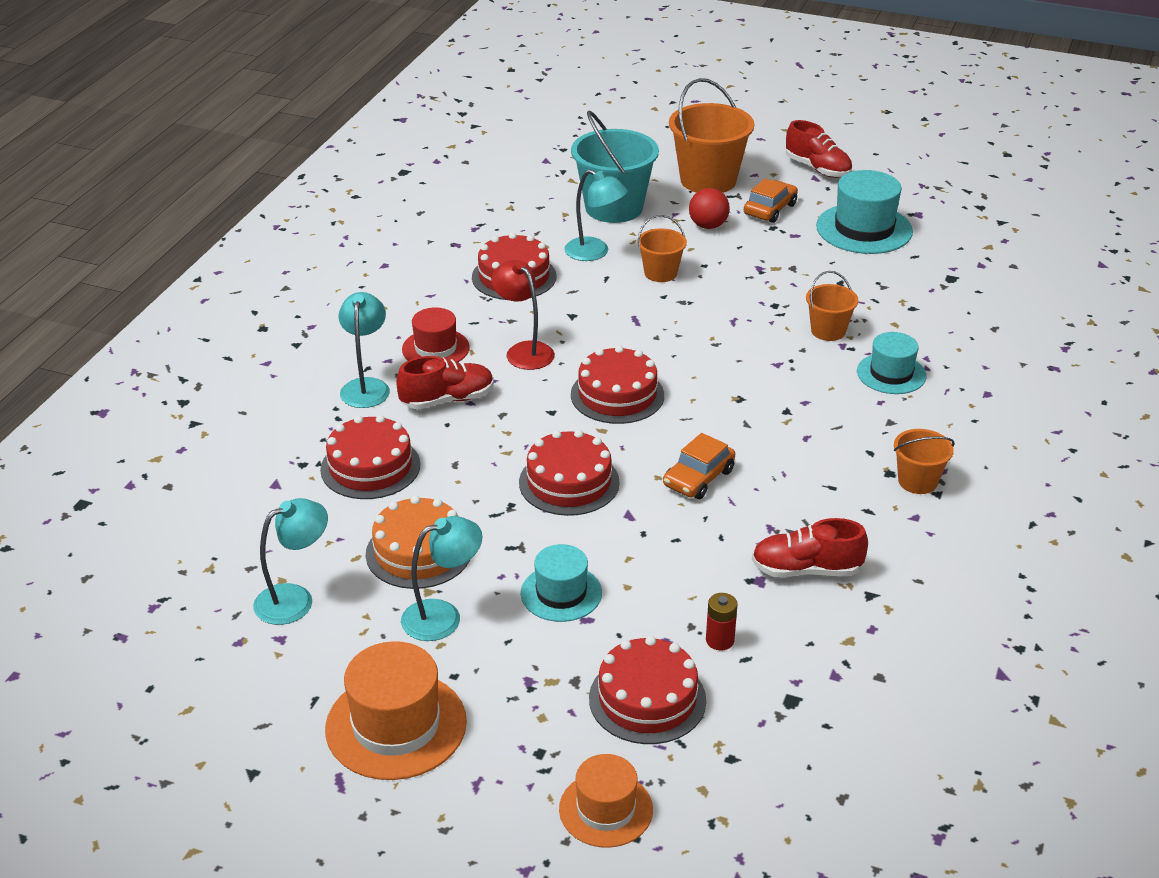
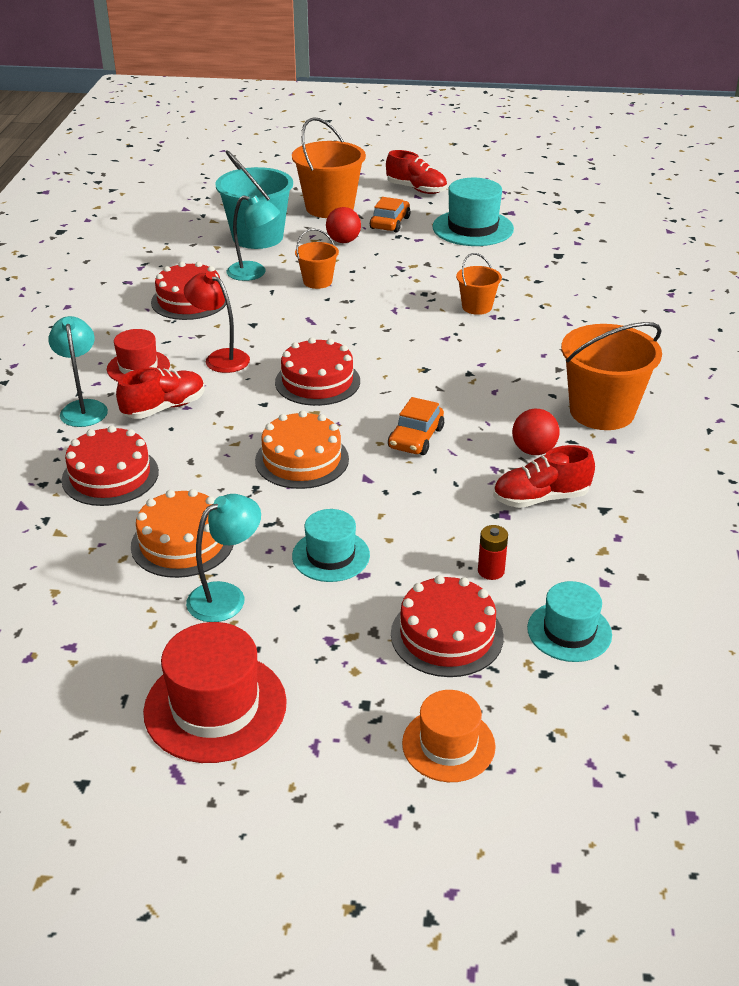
camera: 15 degrees left, 0 degrees up
(295, 599) = (74, 607): turquoise lamp -> none
(396, 725) = (215, 707): orange hat -> red hat
(569, 482) = (302, 460): red cake -> orange cake
(821, 514) = (533, 450): none -> red ball
(891, 374) = (542, 332): turquoise hat -> turquoise hat (569, 631)
(917, 481) = (602, 411): orange bucket -> orange bucket, size x1.87

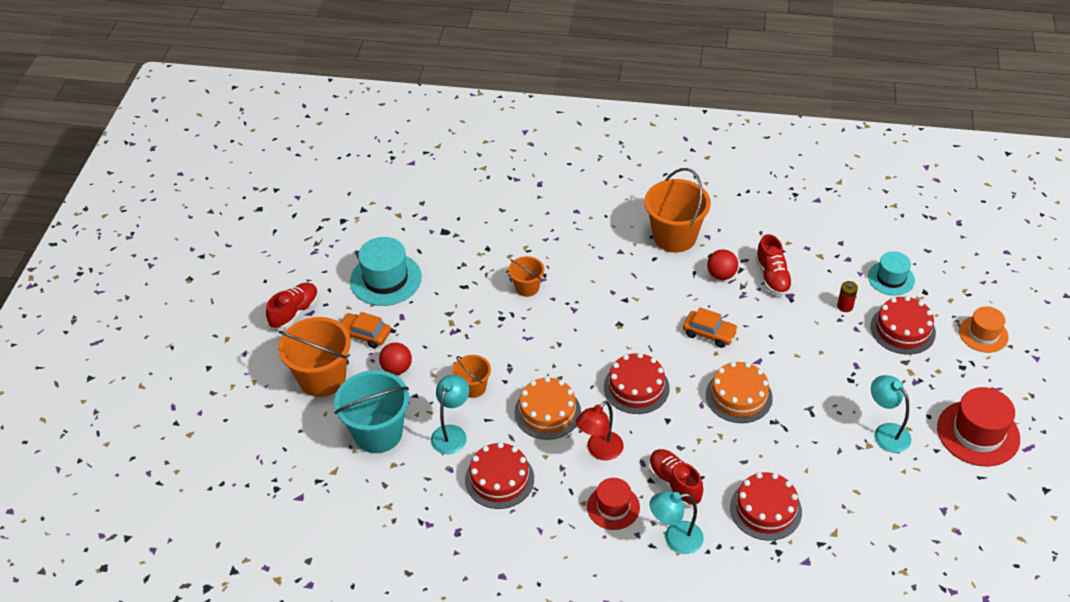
camera: 85 degrees left, 10 degrees up
(182, 543) = (837, 459): orange cake -> orange cake (547, 412)
(331, 556) = (840, 381): turquoise hat -> none

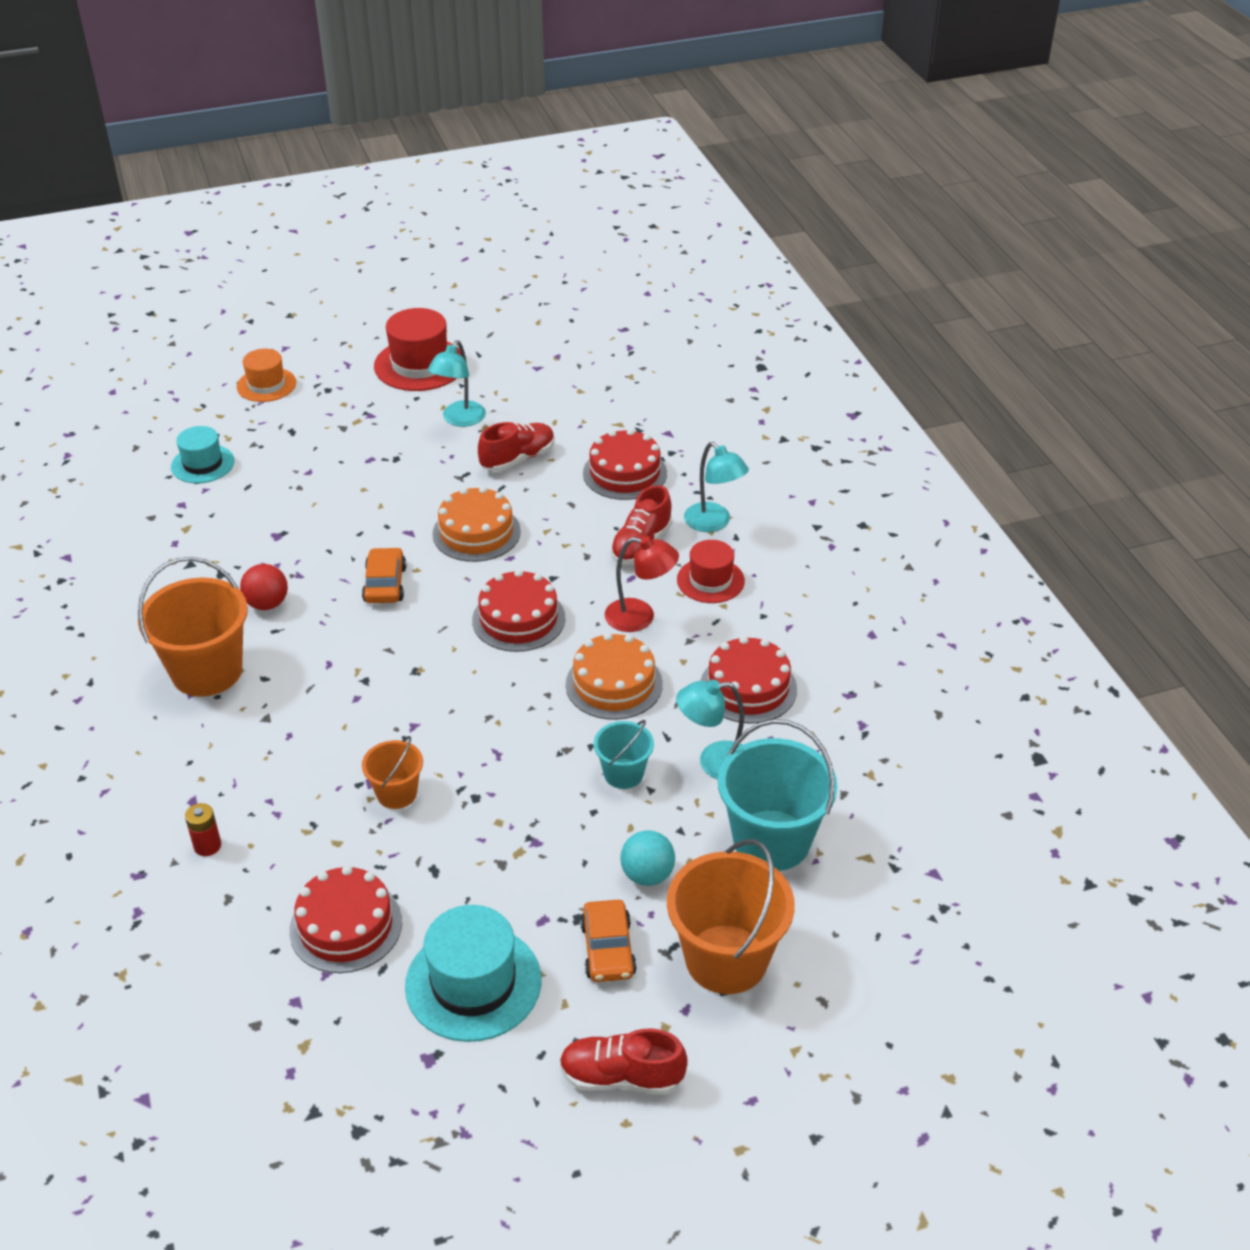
camera: 120 degrees left, 5 degrees down
(397, 369) = (647, 875): red ball -> turquoise ball
(473, 387) = (623, 773): orange bucket -> turquoise bucket
(772, 277) = (248, 558): red shoe -> red shoe (518, 459)
(845, 306) = (273, 488): red battery -> red battery (207, 846)
(902, 329) = (290, 439): red cake -> red cake (346, 926)

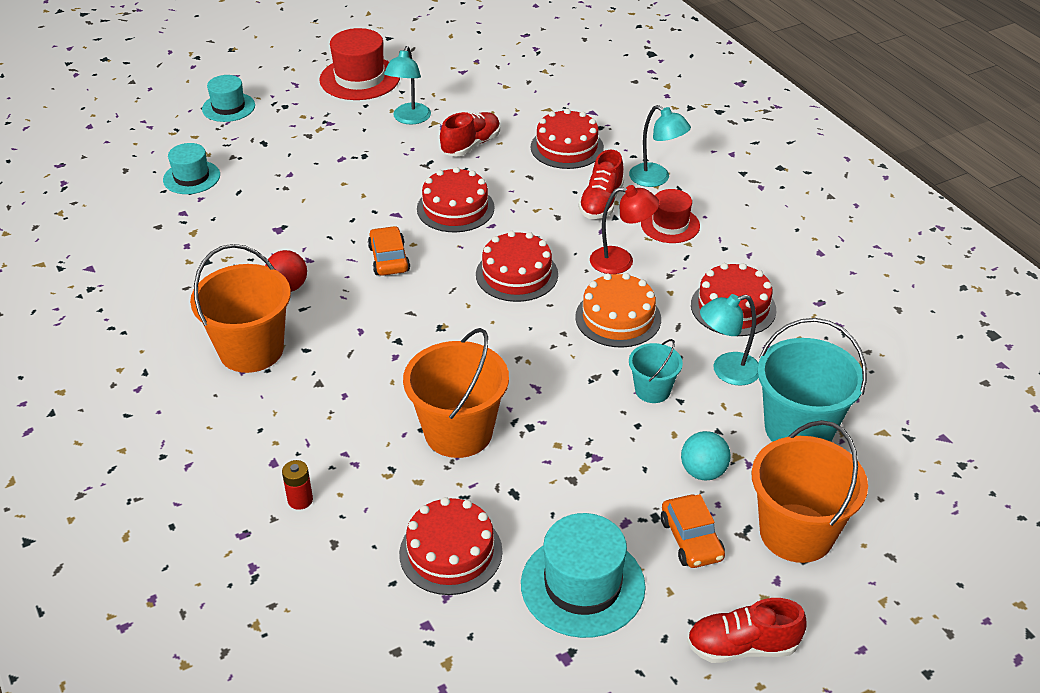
camera: 10 degrees left, 0 degrees up
(266, 385) = (228, 107): orange hat -> turquoise hat
(396, 793) = (458, 432): orange bucket -> orange bucket, size x1.87
(476, 532) = (455, 208): orange cake -> red cake

